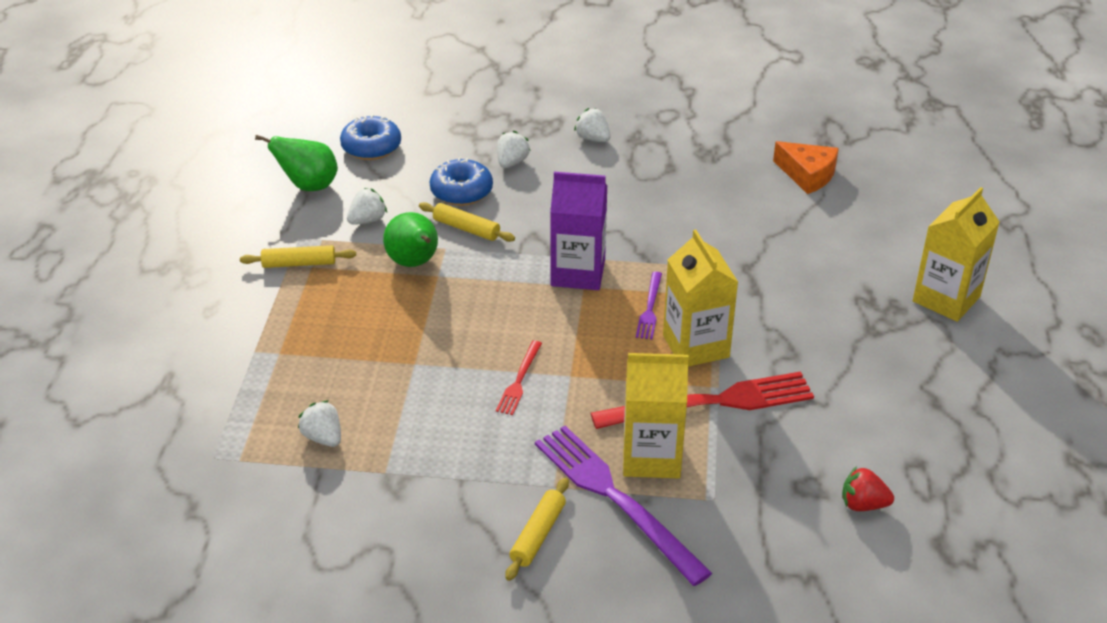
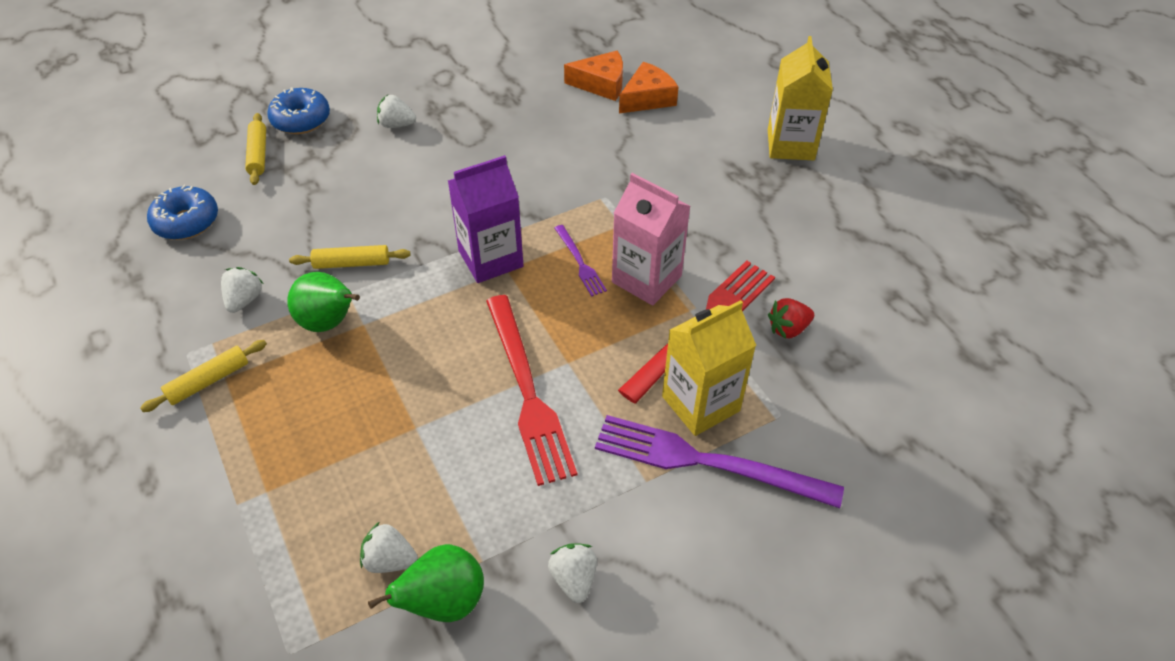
camera: 35 degrees left, 10 degrees up
(309, 186) = (151, 292): green pear -> green pear (444, 602)
(461, 191) = (316, 228): blue donut -> blue donut (301, 120)
(512, 162) = (341, 178): white strawberry -> white strawberry (574, 579)
(519, 380) = (527, 392): red fork -> red fork, size x2.08
(538, 534) = (674, 539): yellow rolling pin -> yellow rolling pin (258, 154)
(695, 346) = (646, 279): yellow carton -> pink carton
(841, 204) = (647, 98): none -> orange cheese
(863, 504) = (889, 353): red strawberry -> red strawberry (788, 329)

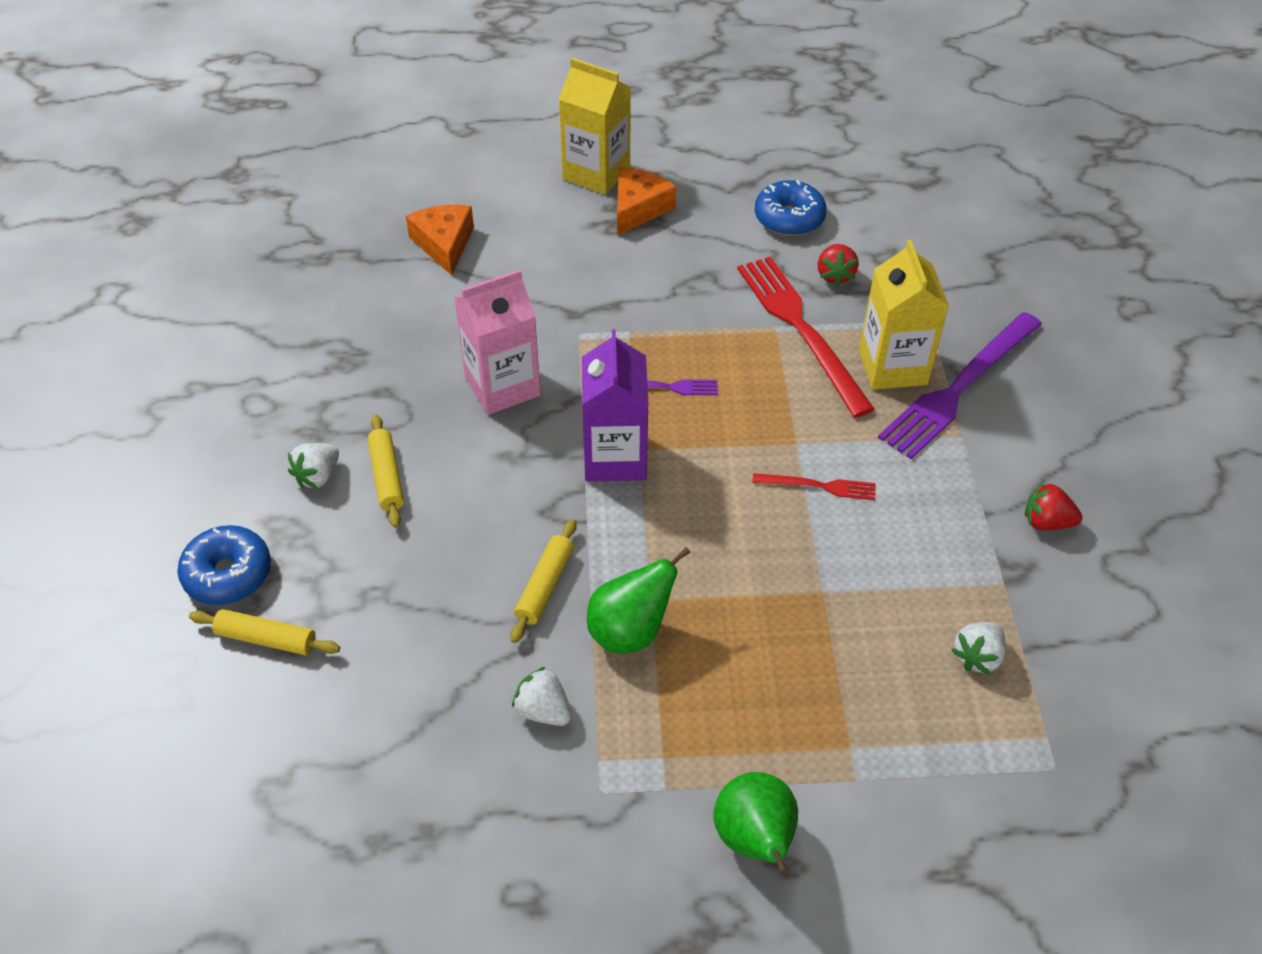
camera: 65 degrees left, 0 degrees up
(186, 222) = (351, 750): blue donut -> blue donut (789, 218)
(208, 381) = (660, 775): yellow rolling pin -> yellow rolling pin (387, 476)
(444, 602) = (1038, 626): green pear -> green pear (755, 840)
(527, 392) = (819, 486): red fork -> red fork, size x0.48
(574, 579) = (1046, 522): white strawberry -> red strawberry
(601, 84) = (389, 271): orange cheese -> orange cheese (638, 208)
(646, 279) = (718, 346): pink carton -> pink carton (502, 386)

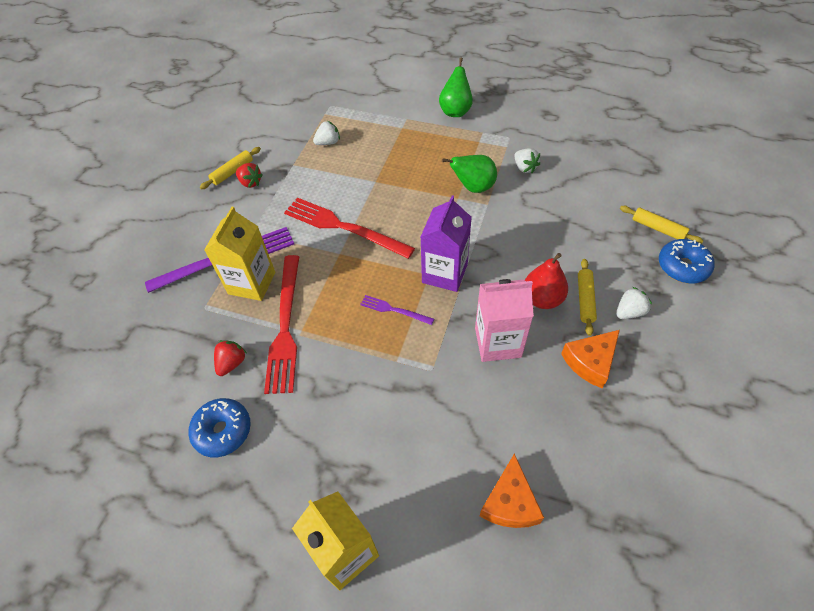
camera: 155 degrees left, 5 degrees up
(452, 460) = (542, 299): none -> red pear
(545, 586) = (508, 217): yellow rolling pin -> yellow rolling pin (232, 172)
(638, 208) = (331, 487): orange cheese -> orange cheese (590, 362)
(819, 486) = (343, 227): red fork -> red fork, size x2.08

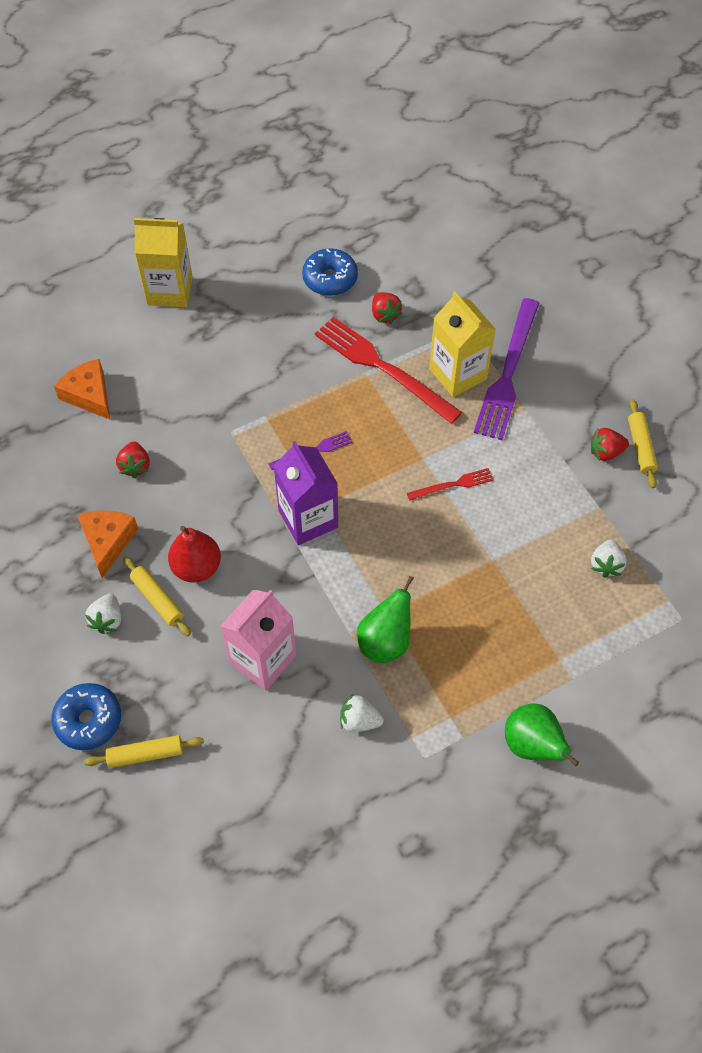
camera: 130 degrees right, 5 degrees up
(343, 227) = (453, 484): red fork -> red fork, size x0.48
(498, 342) = (199, 495): pink carton -> pink carton (263, 659)
(524, 402) = (135, 466): none -> red strawberry

